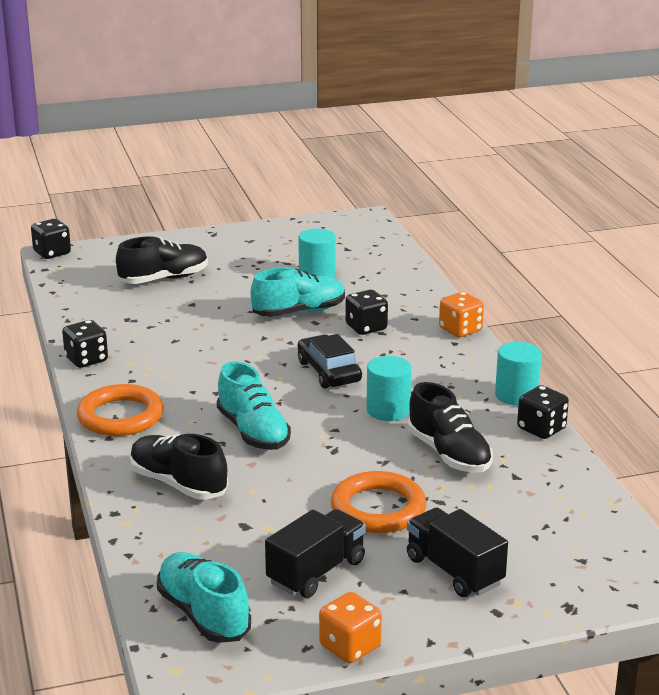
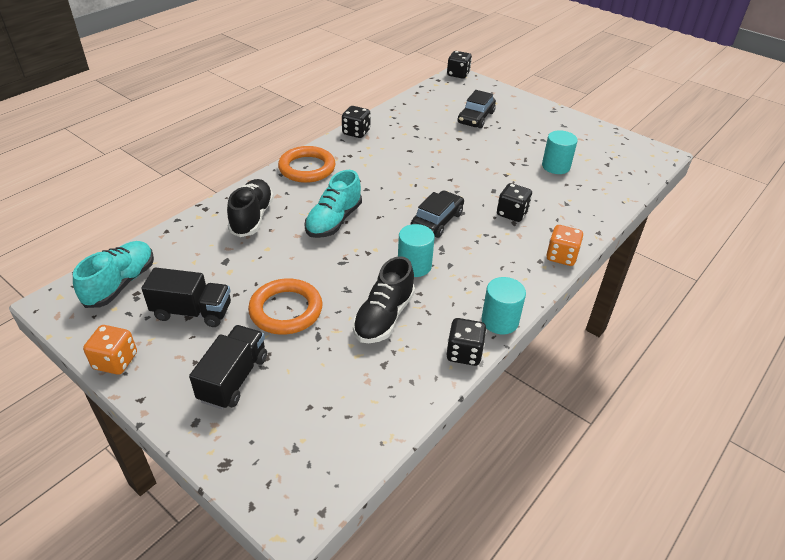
camera: 55 degrees right, 15 degrees up
(164, 279) = (476, 117): black shoe -> black car
(299, 312) = (498, 179): turquoise shoe -> none

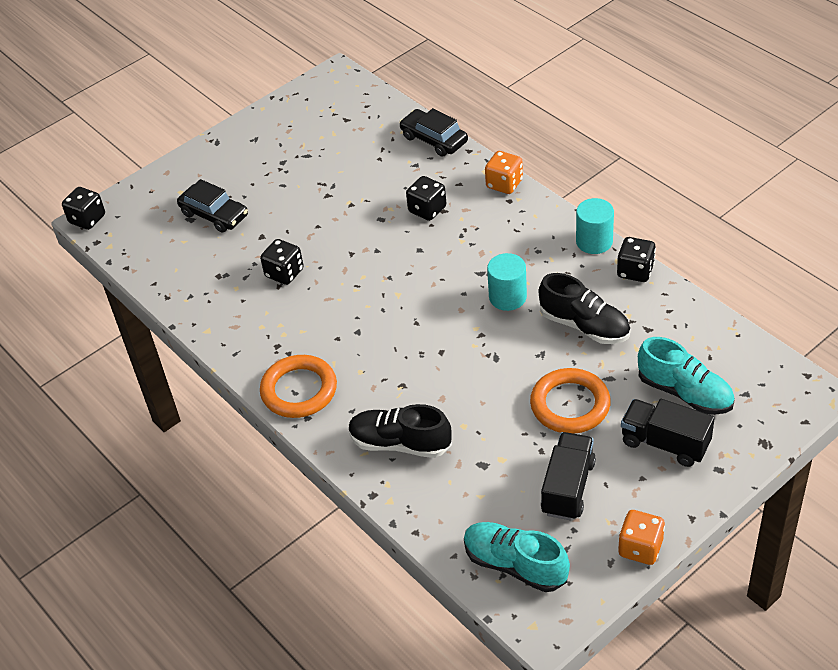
camera: 75 degrees left, 5 degrees up
(334, 221) = (419, 363): turquoise shoe -> turquoise shoe (685, 393)
(356, 132) = (220, 337): black dice -> black dice (284, 273)
(437, 221) = (432, 272): black car -> black car (434, 139)
(556, 166) = (343, 161): turquoise cylinder -> none

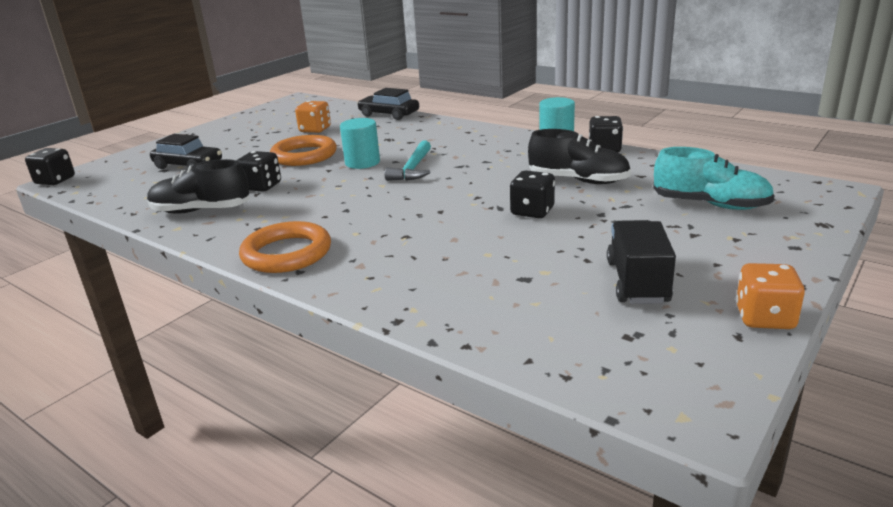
camera: 15 degrees left, 20 degrees down
(400, 443) = (418, 275): black shoe -> black shoe (201, 211)
(427, 210) = (395, 142): black dice -> black dice (532, 211)
(433, 269) = (413, 169): none -> turquoise hammer
(504, 184) = (459, 125): orange dice -> orange dice (315, 130)
(507, 297) = (493, 174): turquoise cylinder -> turquoise cylinder (362, 162)
(515, 565) = (616, 357): turquoise shoe -> none
(570, 405) = (597, 226): orange ring -> orange ring (304, 155)
(665, 443) = (720, 237): black truck -> none

